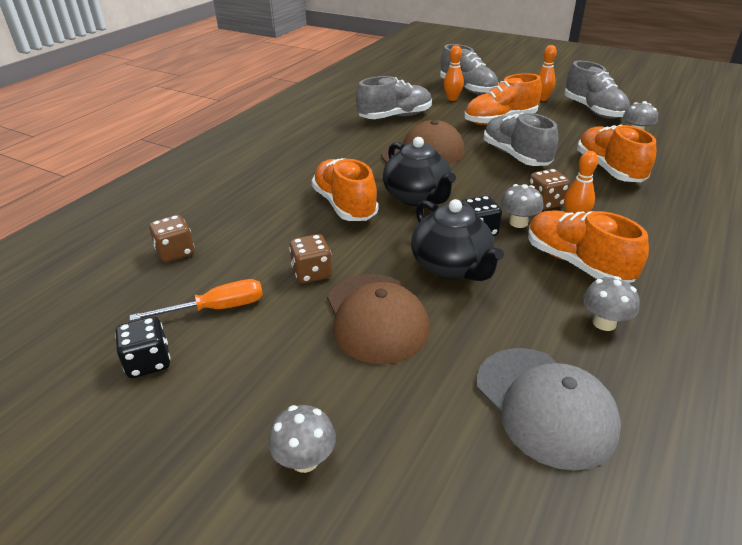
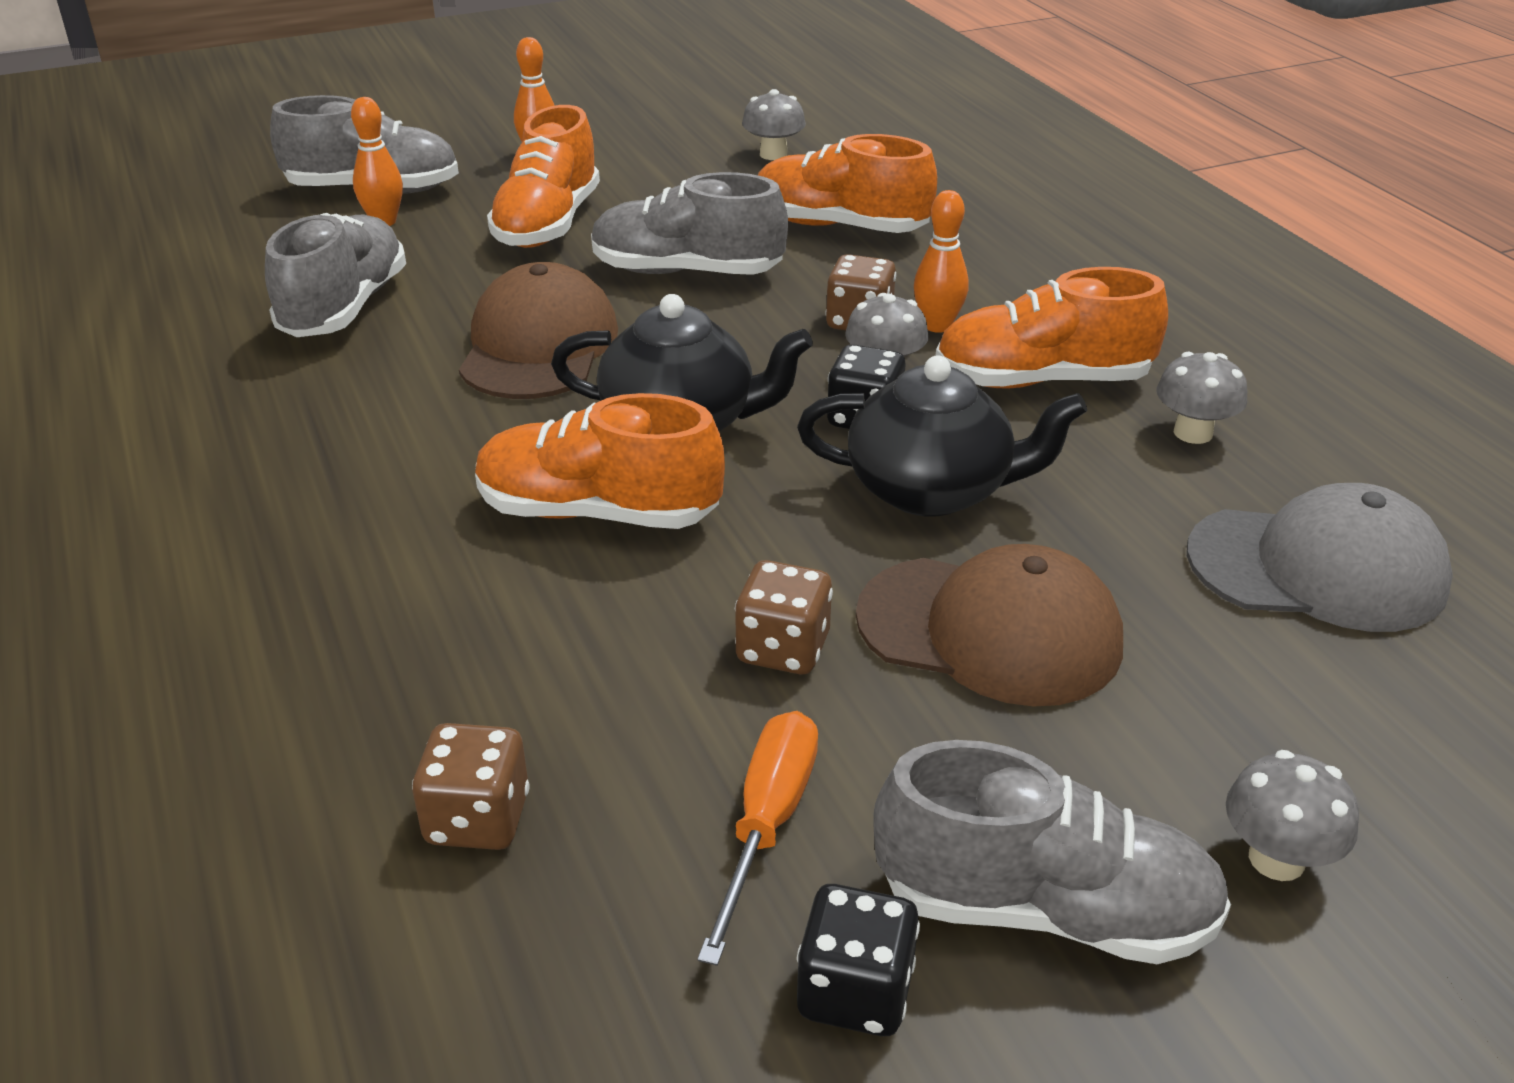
camera: 55 degrees left, 0 degrees up
(593, 110) = (652, 141): grey shoe -> grey shoe (1044, 909)

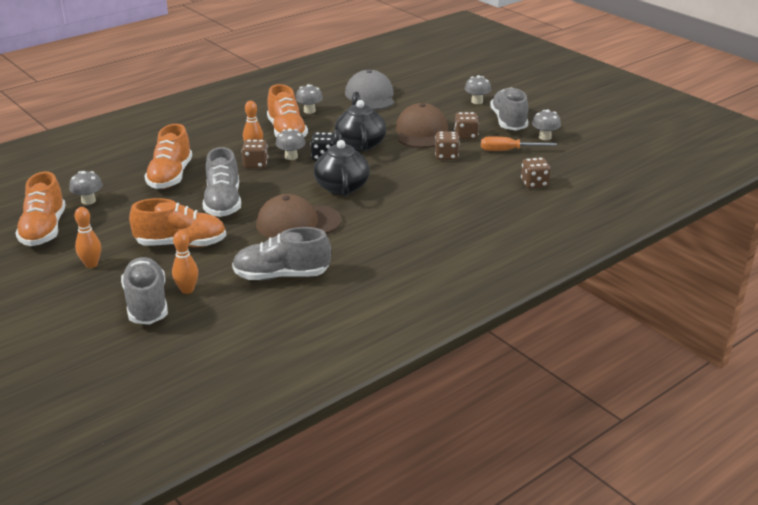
camera: 105 degrees left, 5 degrees down
(598, 513) = (401, 191): orange shoe -> orange shoe (44, 230)
(855, 992) = (545, 137): black dice -> grey mushroom
(930, 735) = (465, 136): none -> brown dice

